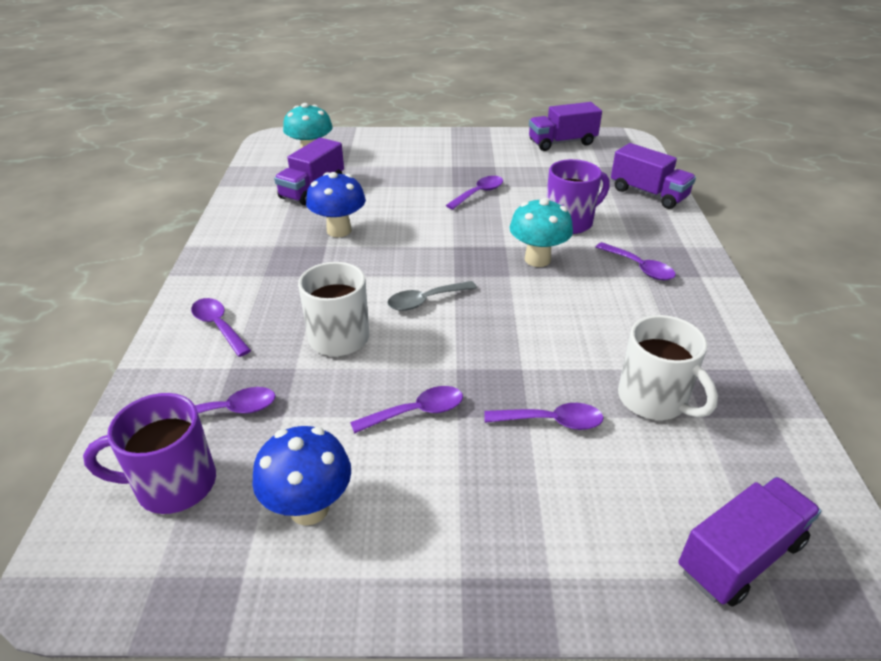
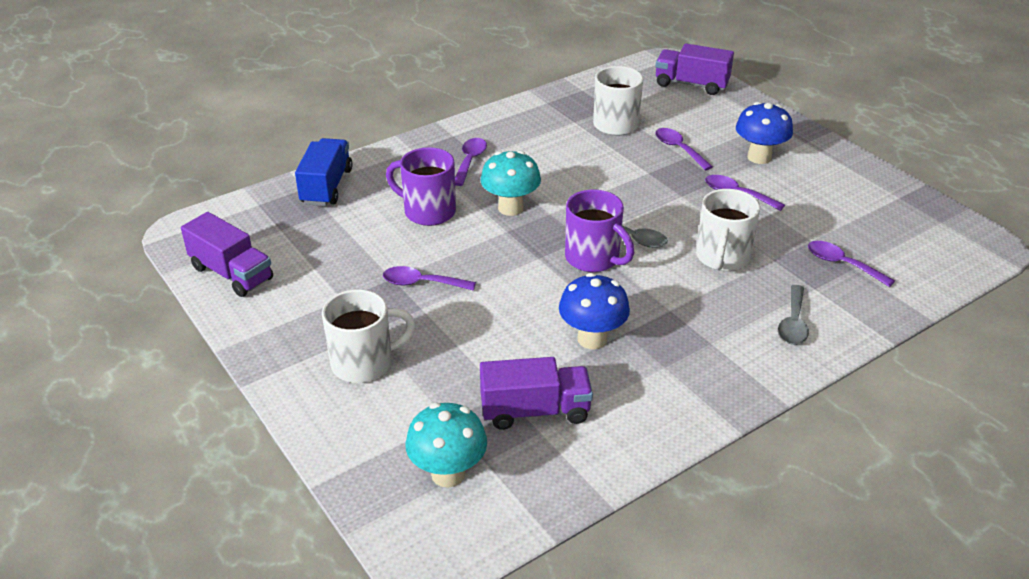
camera: 125 degrees left, 0 degrees up
(173, 484) = (906, 249): purple mug -> purple mug (593, 258)
(219, 326) = (793, 323): purple spoon -> grey spoon
(309, 508) = (843, 198): blue mushroom -> blue mushroom (759, 157)
(424, 157) = (364, 363): none -> white mug
(648, 194) = (326, 187): purple truck -> blue truck

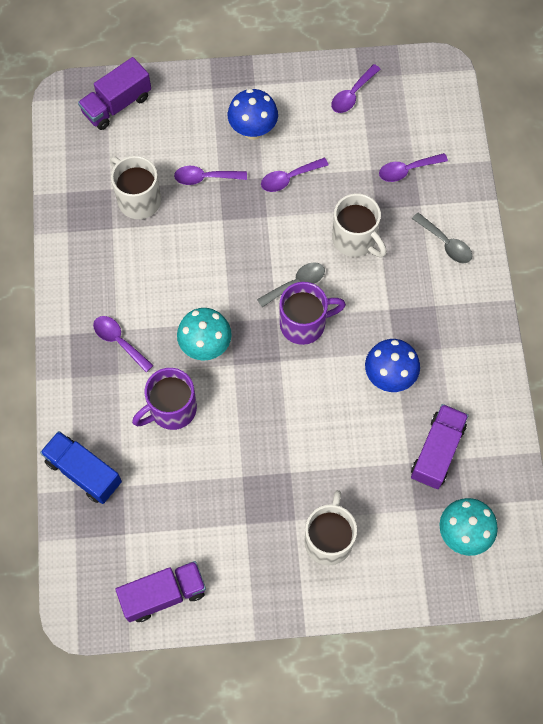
camera: 60 degrees left, 30 degrees up
(422, 283) = (261, 458): purple spoon -> purple spoon (352, 94)

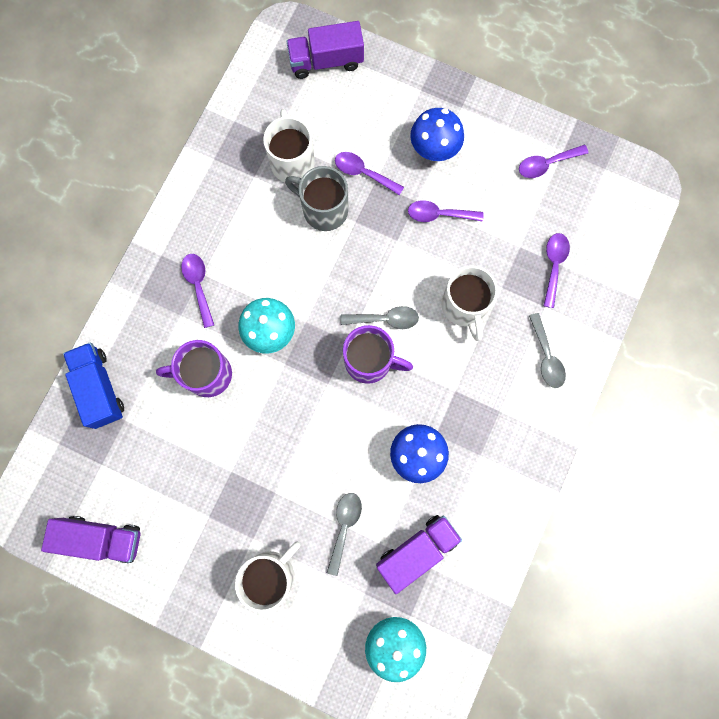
camera: 30 degrees right, 10 degrees up
(189, 224) = (323, 209): none -> grey mug
(365, 467) = (344, 527): none -> grey spoon
(407, 170) = (554, 266): purple spoon -> purple spoon turned 90 degrees clockwise

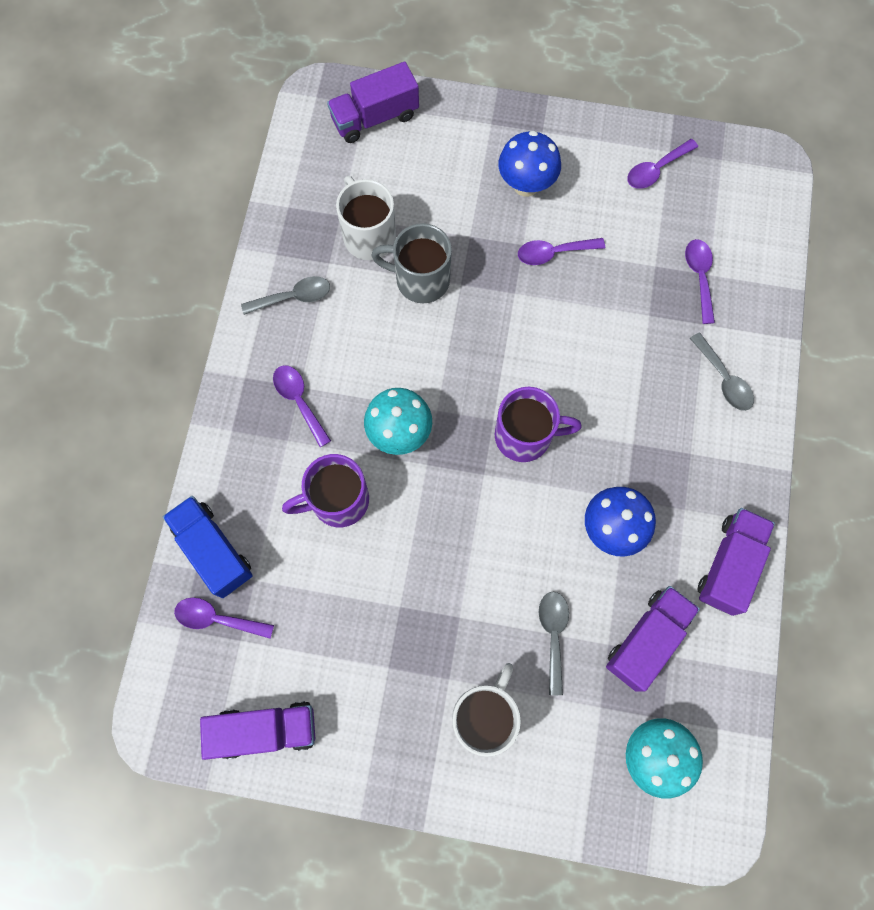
camera: 15 degrees left, 5 degrees down
(364, 173) = (454, 228): purple spoon -> purple spoon (218, 619)
(385, 319) = (528, 384): grey spoon -> grey spoon (293, 297)
(464, 307) = (614, 347): white mug -> none
(501, 509) = (729, 565): none -> purple truck

